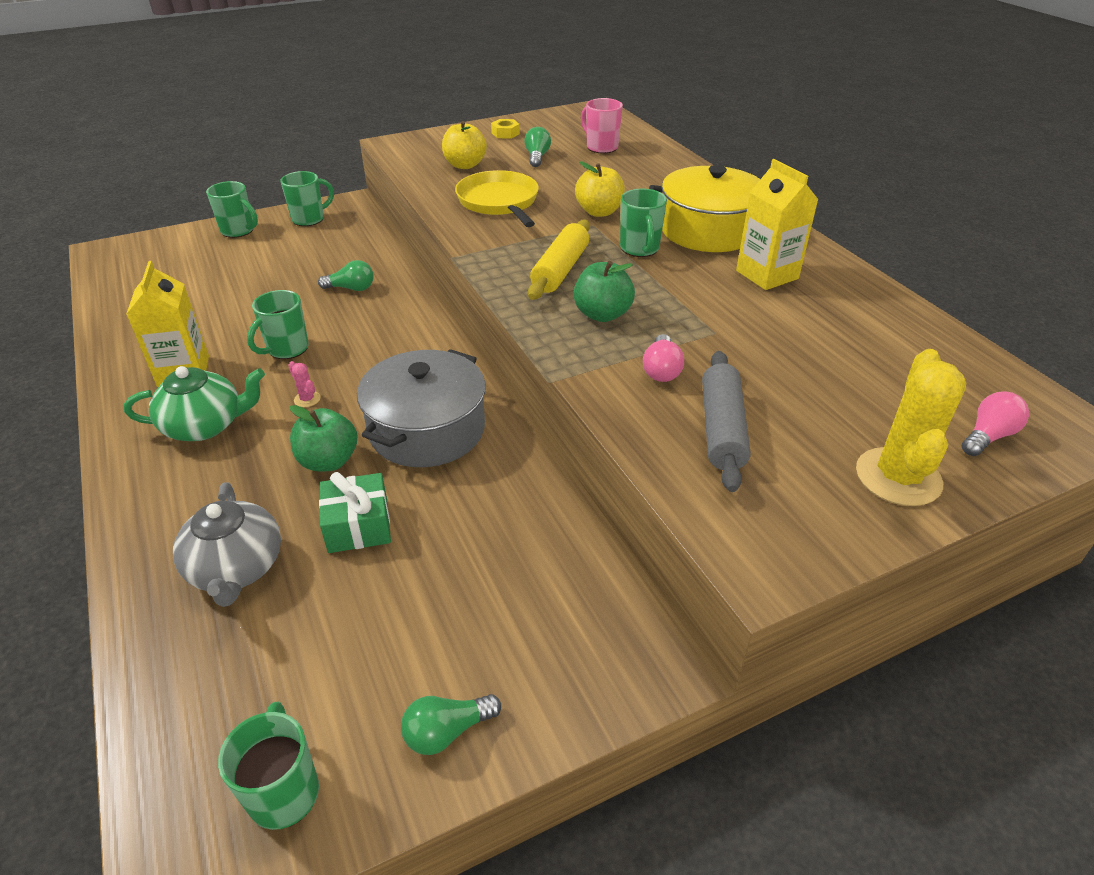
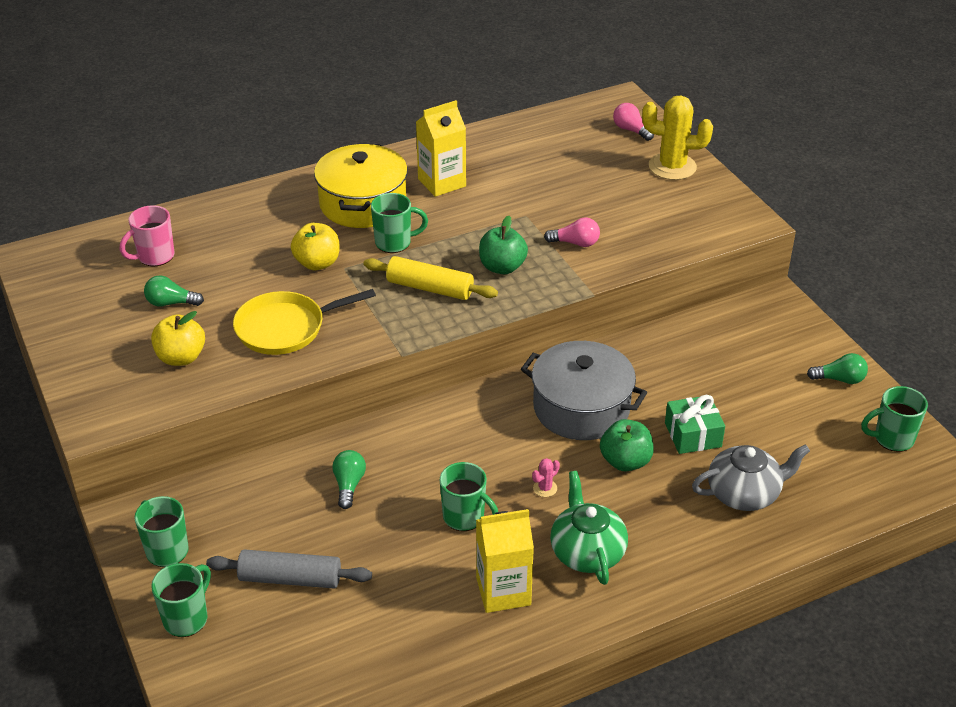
camera: 90 degrees left, 0 degrees up
(447, 731) = (839, 379): green light bulb -> green light bulb turned 60 degrees counterclockwise
(505, 133) = (90, 329): yellow nut -> none
(722, 429) = (638, 223): grey rolling pin -> grey rolling pin (290, 579)

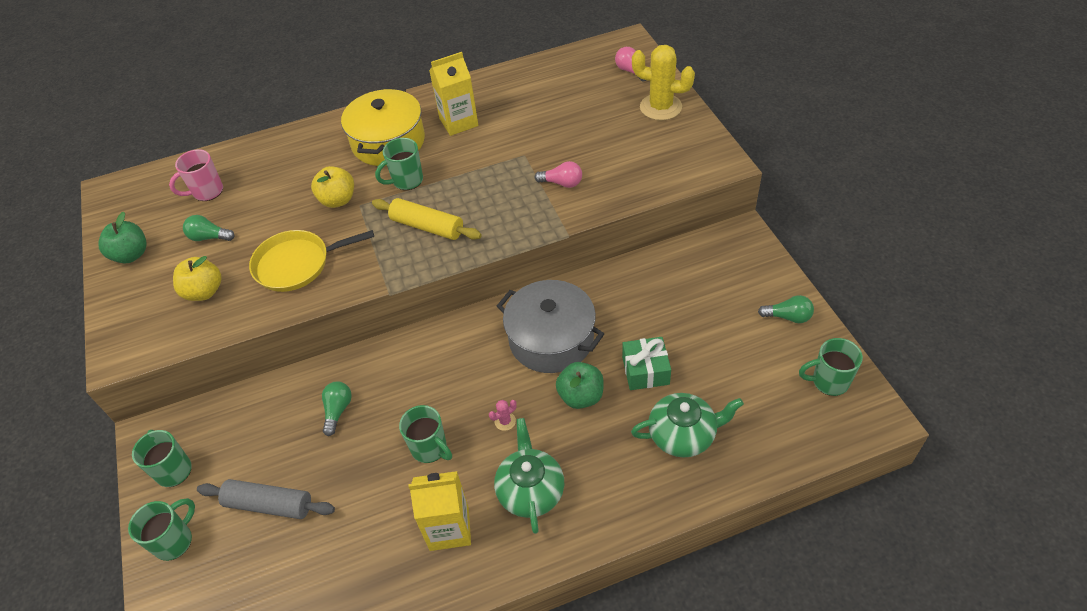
camera: 10 degrees right, 10 degrees up
(394, 243) = (406, 181): green mug -> green mug turned 150 degrees clockwise
(502, 267) = (493, 206): green apple -> green apple (131, 255)
(744, 493) = (683, 435): grey teapot -> green teapot

